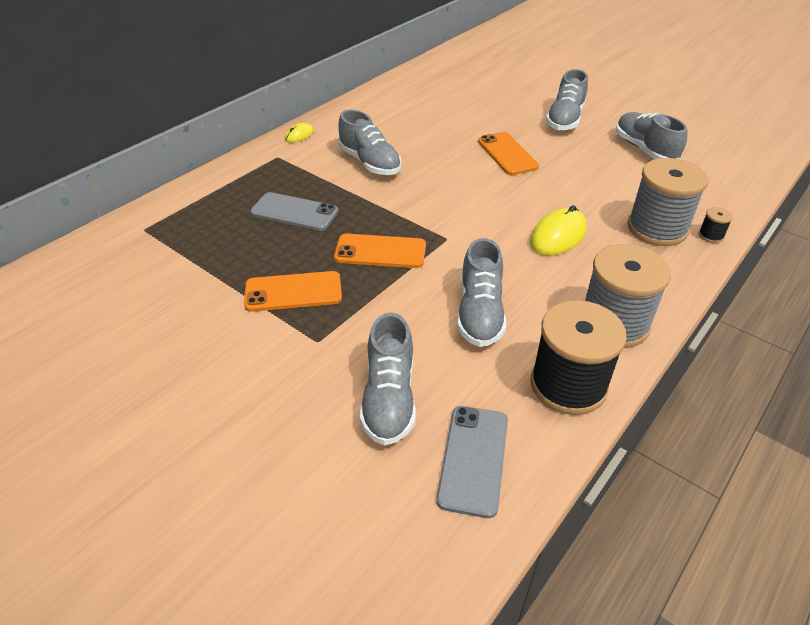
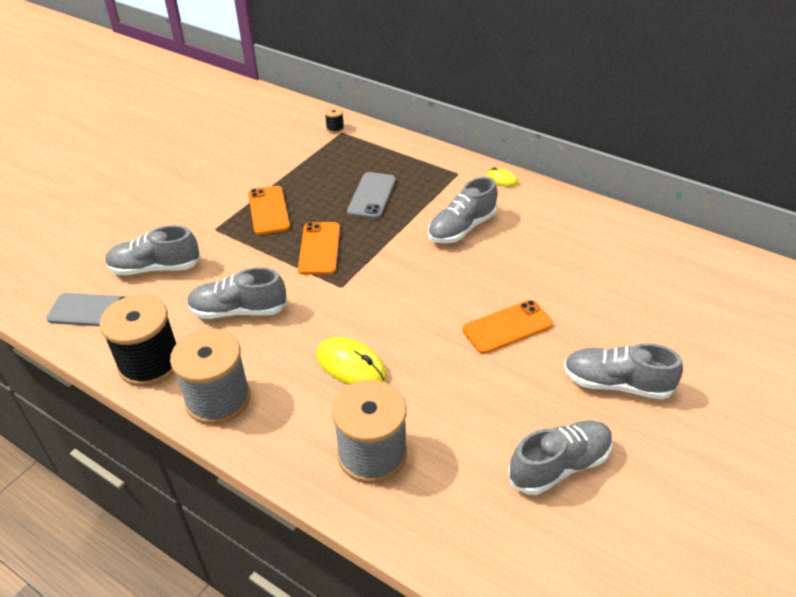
camera: 85 degrees right, 0 degrees up
(711, 235) = (362, 508): black spool -> black spool (335, 128)

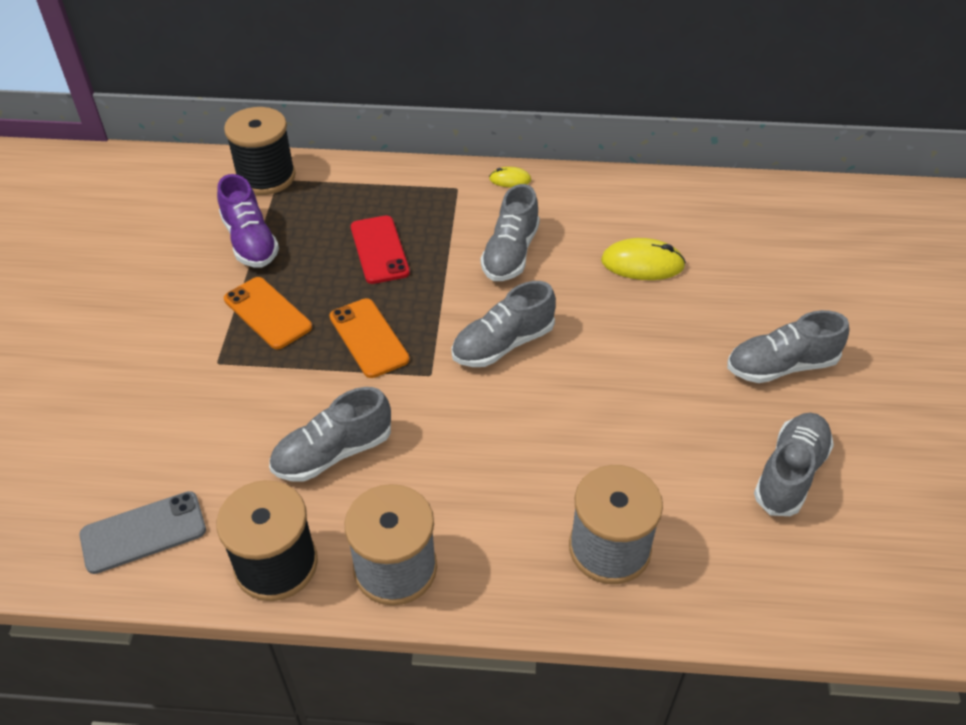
camera: 30 degrees left, 5 degrees up
(155, 268) = (180, 443): grey shoe -> grey shoe (503, 344)
(293, 164) = (250, 241): none -> purple shoe
(335, 128) = (266, 177): black spool -> black spool, size x2.44
(351, 365) = (513, 461): yellow mouse -> yellow mouse (642, 263)
(371, 196) = (379, 250): grey phone -> red phone
(507, 327) = (639, 349): orange phone -> none

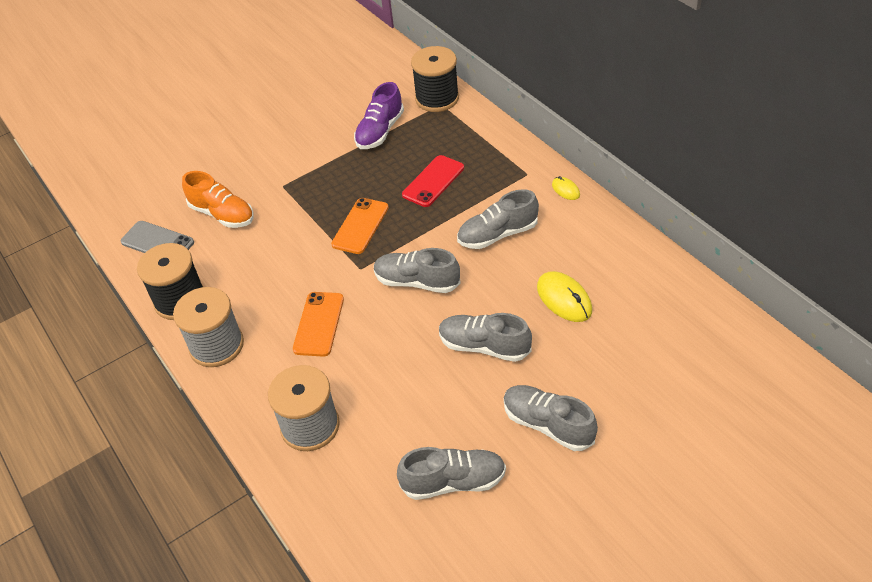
camera: 55 degrees right, 0 degrees up
(186, 441) = (222, 214): none -> orange shoe
(267, 313) = (335, 177): orange phone -> orange phone (319, 324)
(333, 453) = (267, 270): grey shoe -> grey shoe (484, 346)

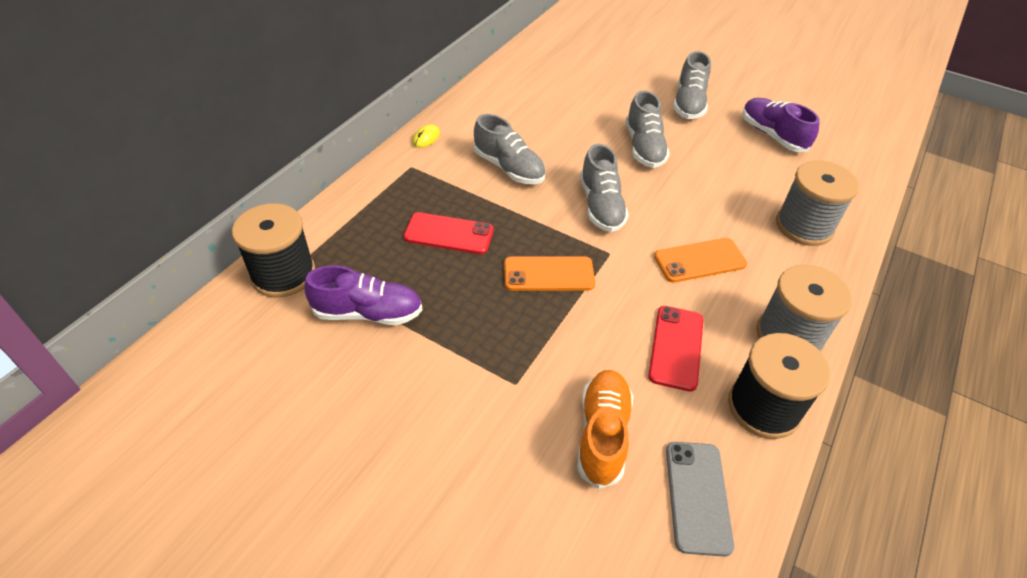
camera: 120 degrees left, 0 degrees up
(253, 274) = (676, 347): none -> red phone
(453, 482) = (772, 135): grey shoe -> purple shoe
(564, 299) = (565, 116): yellow mouse -> none

